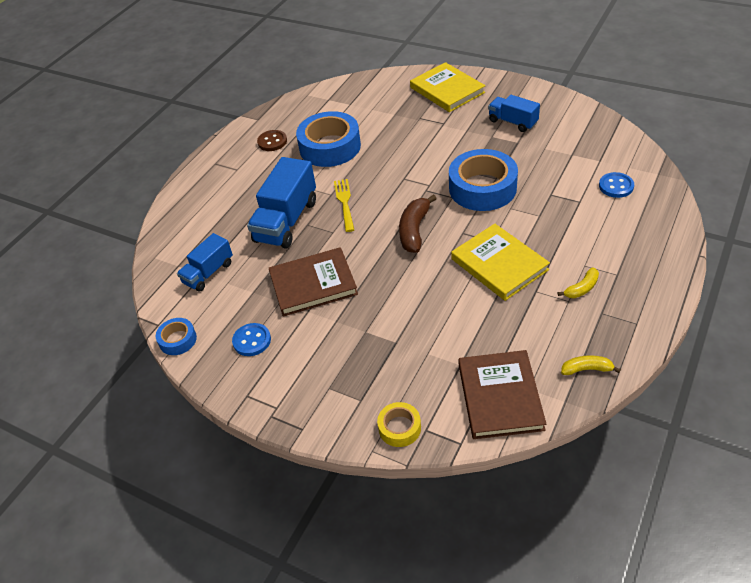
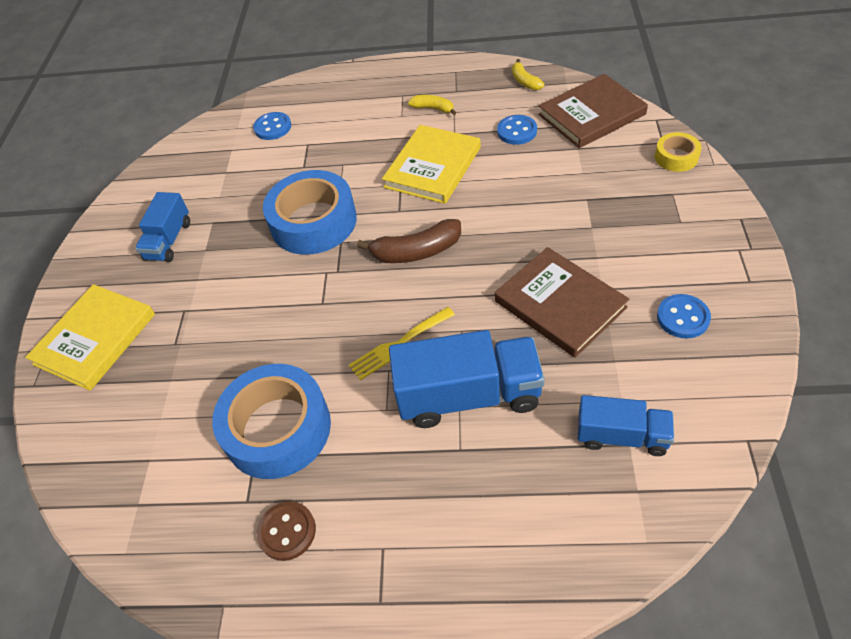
camera: 115 degrees left, 5 degrees up
(178, 340) = (747, 397): blue tape -> none
(511, 333) = (517, 131): none -> blue button

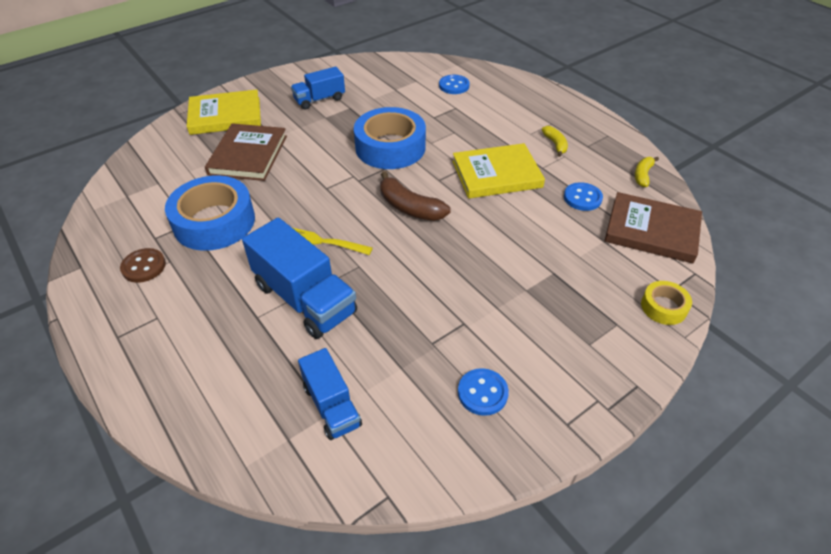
camera: 45 degrees right, 5 degrees down
(560, 304) = (429, 308): brown book -> brown book (248, 155)

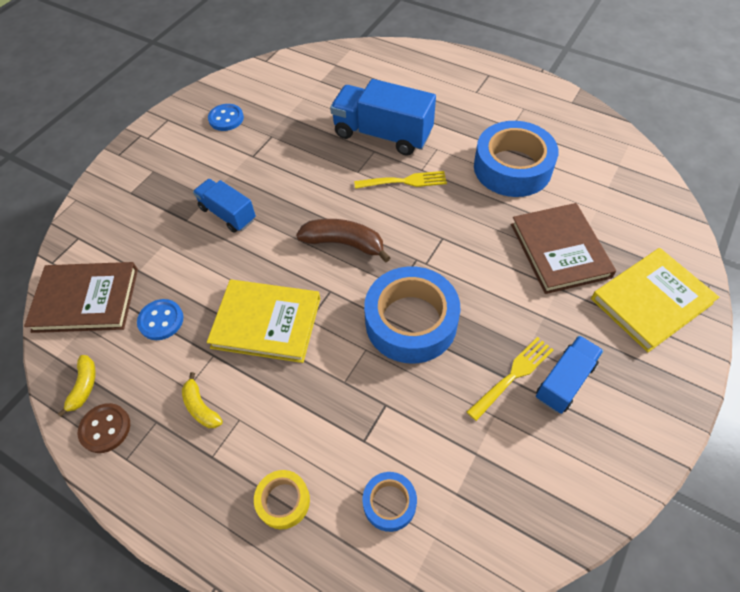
camera: 160 degrees right, 10 degrees up
(144, 266) = (526, 117): brown button -> brown button (105, 428)
(332, 405) = (320, 85): blue truck -> blue truck (227, 214)
(347, 109) = (513, 375): none -> yellow fork
(454, 86) = (389, 503): blue button -> blue tape
(496, 174) = (266, 322): yellow book -> yellow book turned 45 degrees clockwise
(663, 307) = (88, 219): yellow tape -> yellow tape (283, 501)

